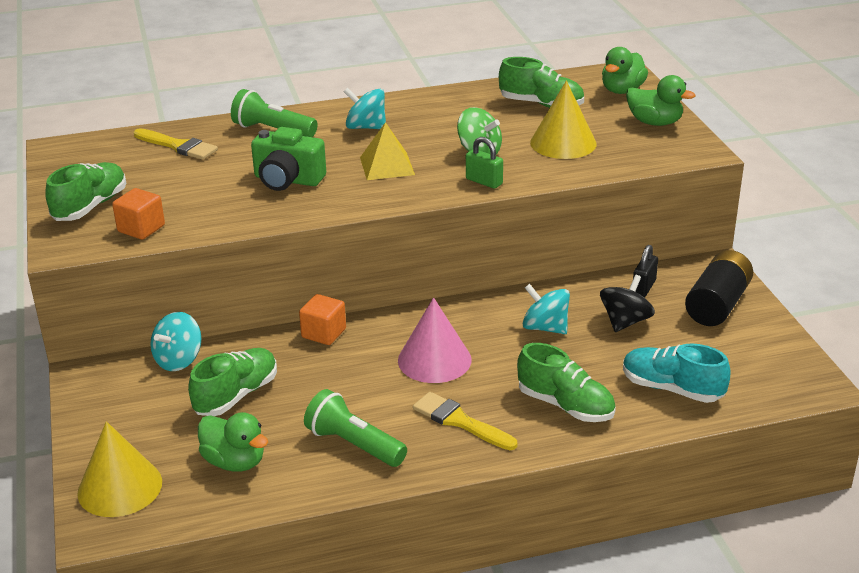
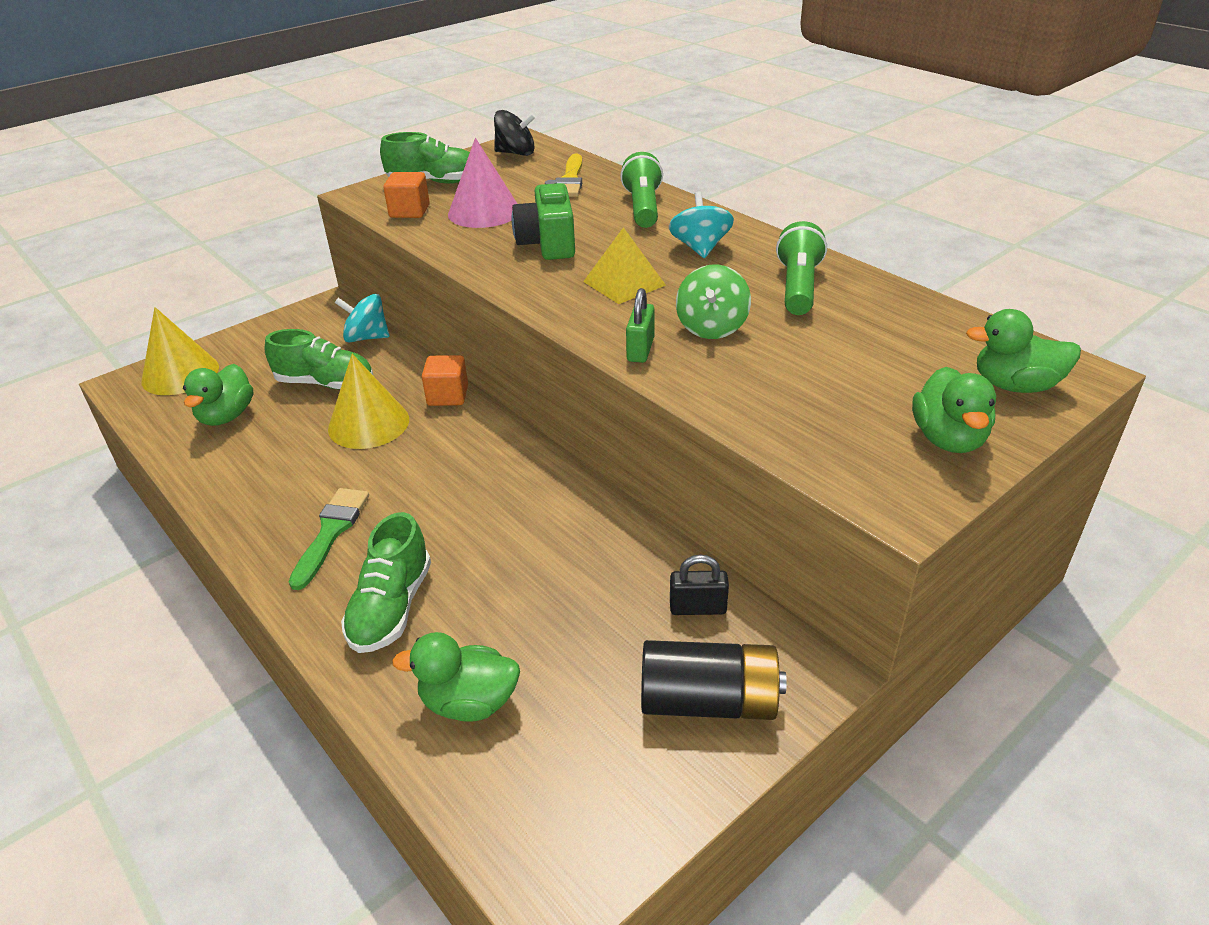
camera: 65 degrees right, 5 degrees up
(354, 444) = (270, 474): green flashlight -> green flashlight (798, 287)
(434, 360) = (436, 479): pink cone -> pink cone (484, 212)
(460, 421) = (331, 532): yellow brush -> green brush
(541, 104) = (888, 335): green shoe -> none
(545, 327) = (546, 543): turquoise spinning top -> none
(563, 143) = (798, 378): yellow cone -> yellow cone (368, 424)
(625, 321) = (602, 612): black spinning top -> black spinning top (516, 153)
(672, 389) = (469, 702): turquoise shoe -> green duck

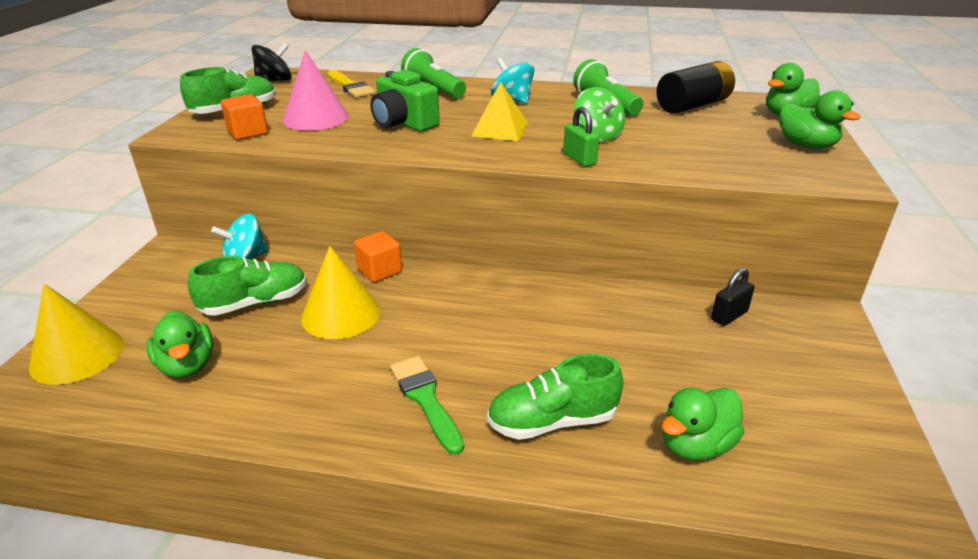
camera: 40 degrees left, 5 degrees down
(391, 607) = (552, 421): green shoe -> green shoe turned 105 degrees clockwise
(709, 701) = (810, 359): black battery -> black battery (693, 105)

